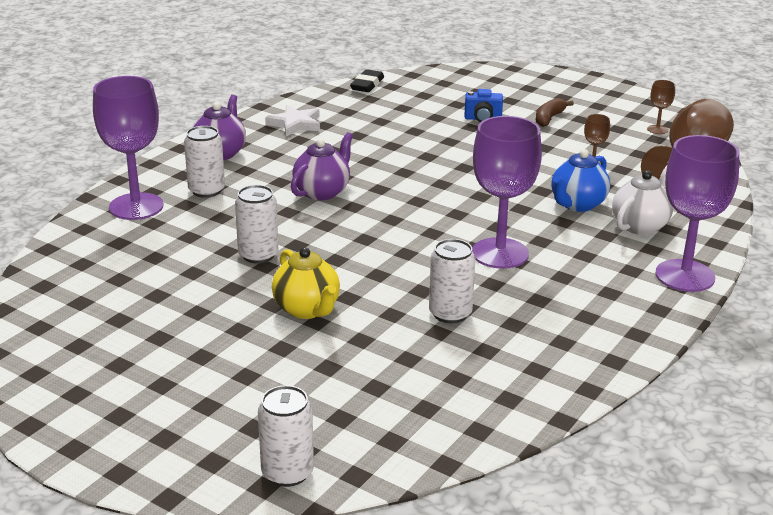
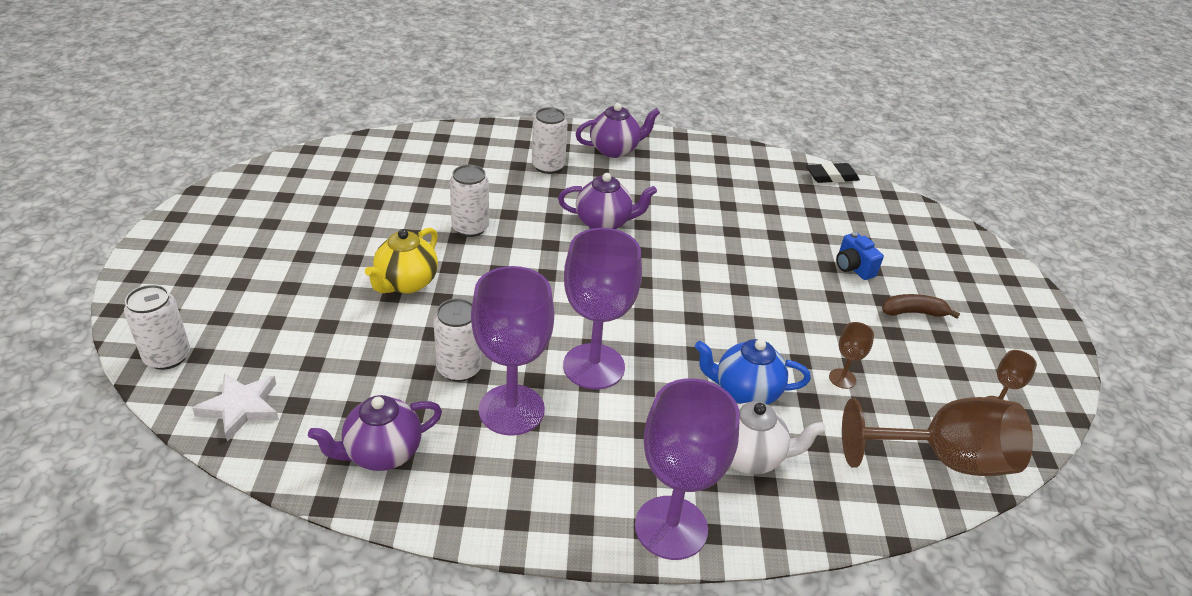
camera: 55 degrees right, 10 degrees up
(136, 206) = (493, 145): purple goblet -> purple goblet (511, 410)
(295, 124) = (707, 166): white star -> white star (241, 407)
(523, 377) = (382, 453): none -> purple teapot

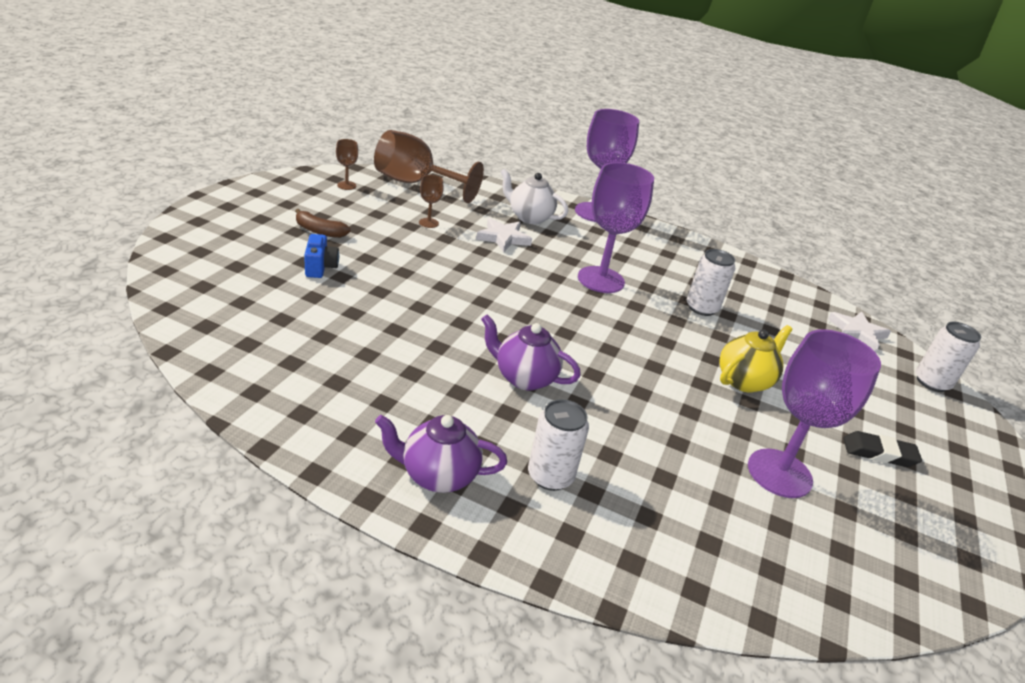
camera: 160 degrees left, 5 degrees down
(382, 453) = (755, 284): purple teapot -> none
(470, 228) = (674, 417): white can -> none
(511, 410) = (668, 277): purple goblet -> purple goblet (779, 473)
(745, 392) = (503, 238): blue teapot -> white star
(831, 177) = (197, 346): black eraser -> black eraser (879, 453)

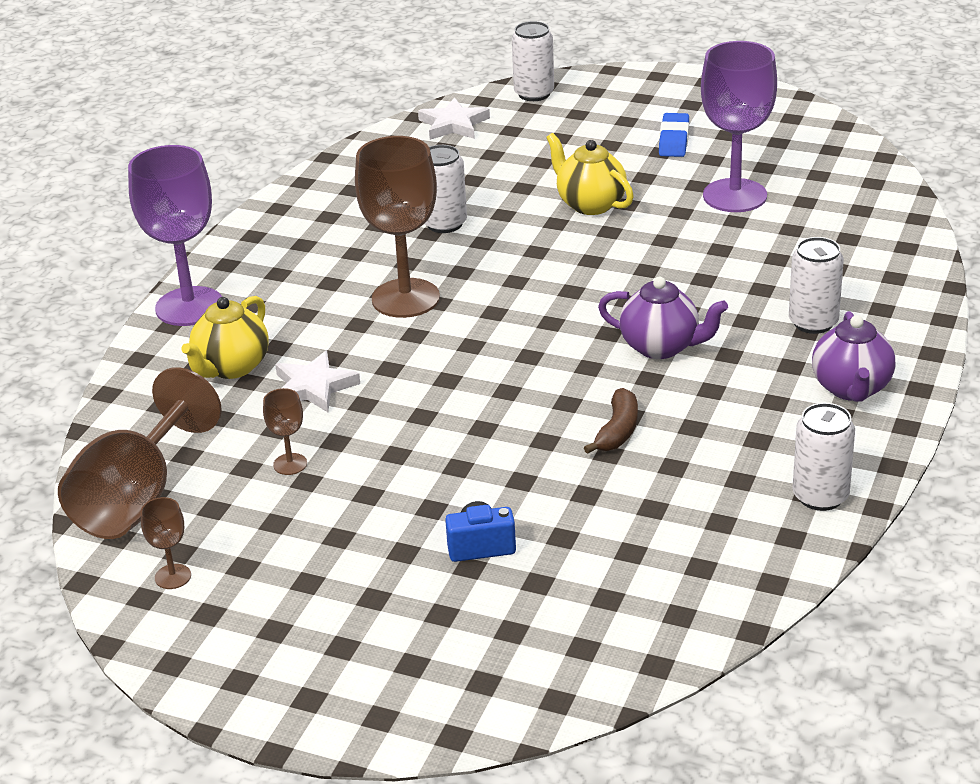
camera: 85 degrees left, 0 degrees up
(295, 419) = (820, 496): none -> white can
(319, 231) = (364, 572): brown banana -> brown banana (618, 431)
(524, 378) = (661, 347): purple teapot -> purple teapot turned 90 degrees counterclockwise
(529, 217) = (231, 367): white teapot -> yellow teapot
(601, 280) = (405, 298): purple goblet -> brown goblet
(879, 453) = (674, 140): black eraser -> blue eraser

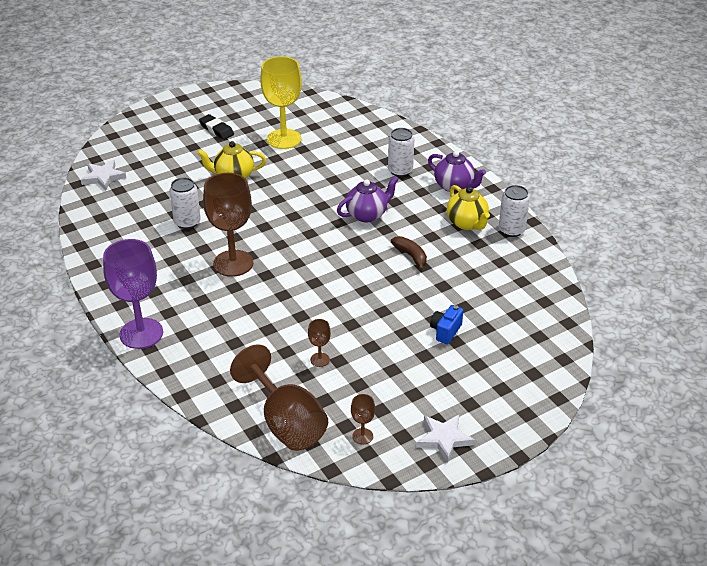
camera: 55 degrees left, 5 degrees up
(231, 367) = (215, 343): yellow teapot -> yellow teapot (467, 223)
(313, 387) = (267, 324): white star -> white star (444, 439)
(534, 94) = (115, 143): white can -> none
(674, 140) = (216, 130): blue eraser -> black eraser
(735, 196) = (284, 139): purple goblet -> yellow goblet

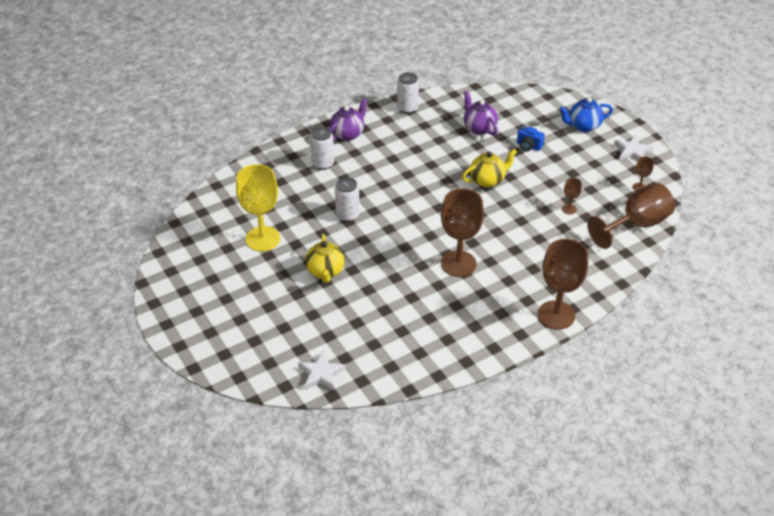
camera: 90 degrees left, 5 degrees up
(141, 333) = (556, 315): purple goblet -> brown goblet
(187, 222) = (399, 299): white can -> white can (347, 215)
(216, 130) = (238, 290): black eraser -> none
(367, 215) = (388, 184): purple teapot -> purple teapot (479, 128)
(411, 256) = (442, 160): brown banana -> none
(467, 223) = (399, 130): yellow teapot -> yellow teapot (487, 180)
(497, 390) = (583, 126): none -> blue teapot

